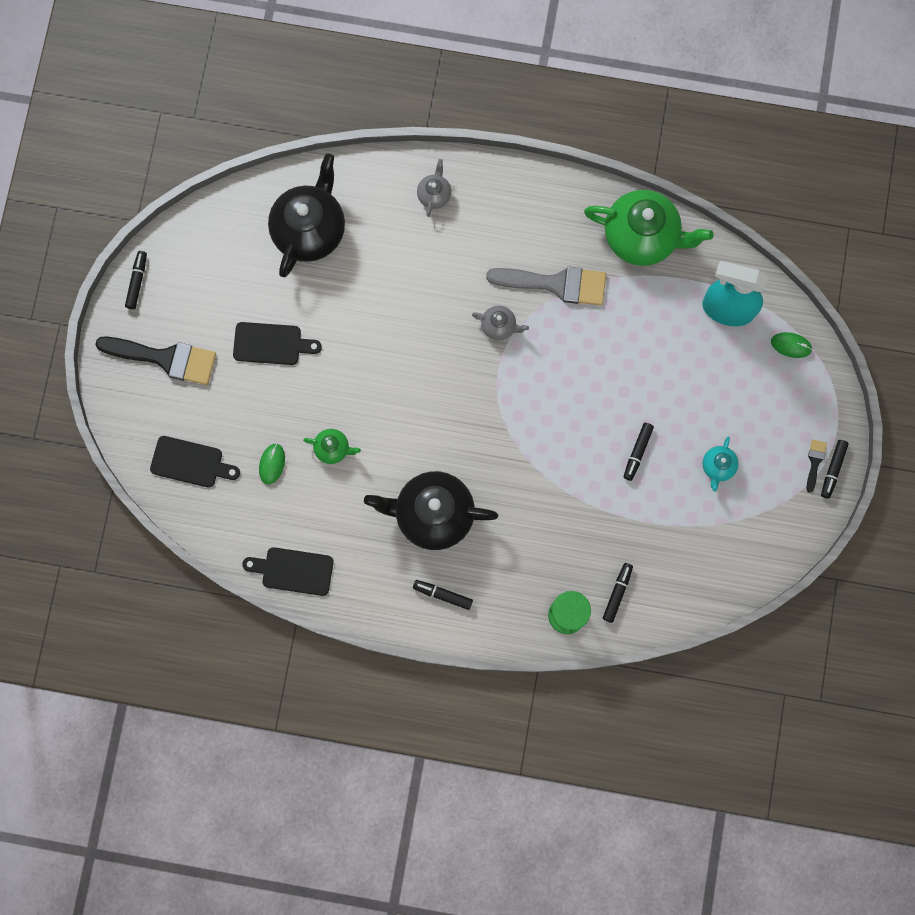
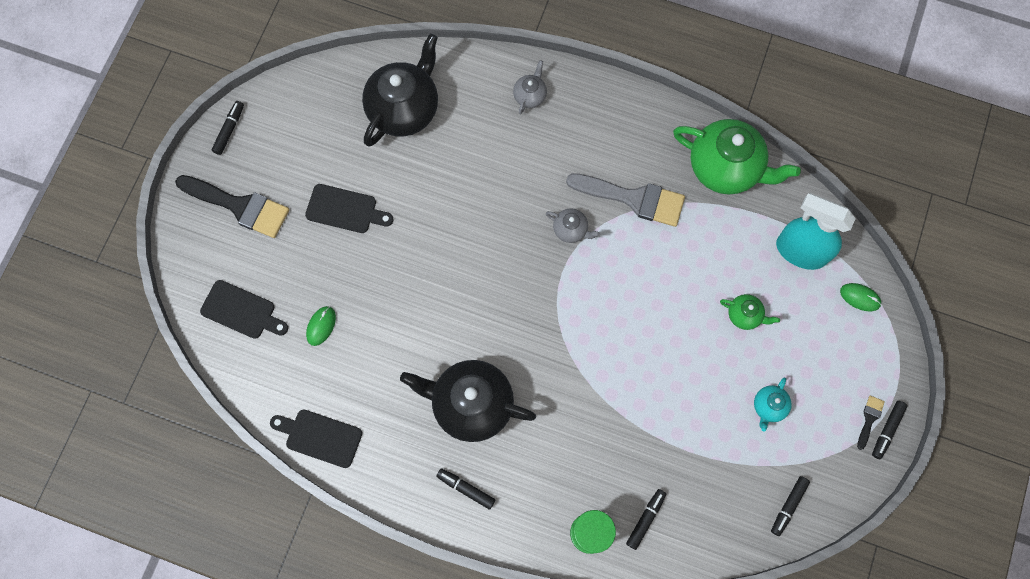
camera: 10 degrees right, 5 degrees down
(333, 448) = (384, 321): green teapot -> green teapot (745, 315)
(637, 452) = (689, 378): black marker -> black marker (788, 506)

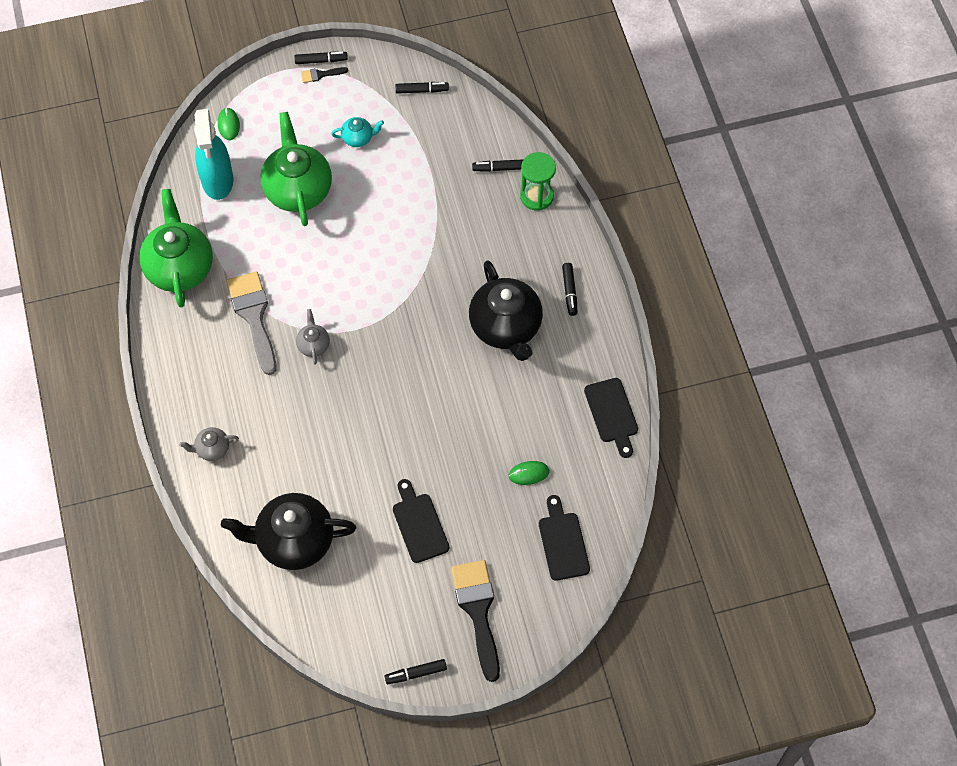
camera: 125 degrees left, 10 degrees down
(745, 315) = (298, 189): green teapot -> green teapot, size x2.19

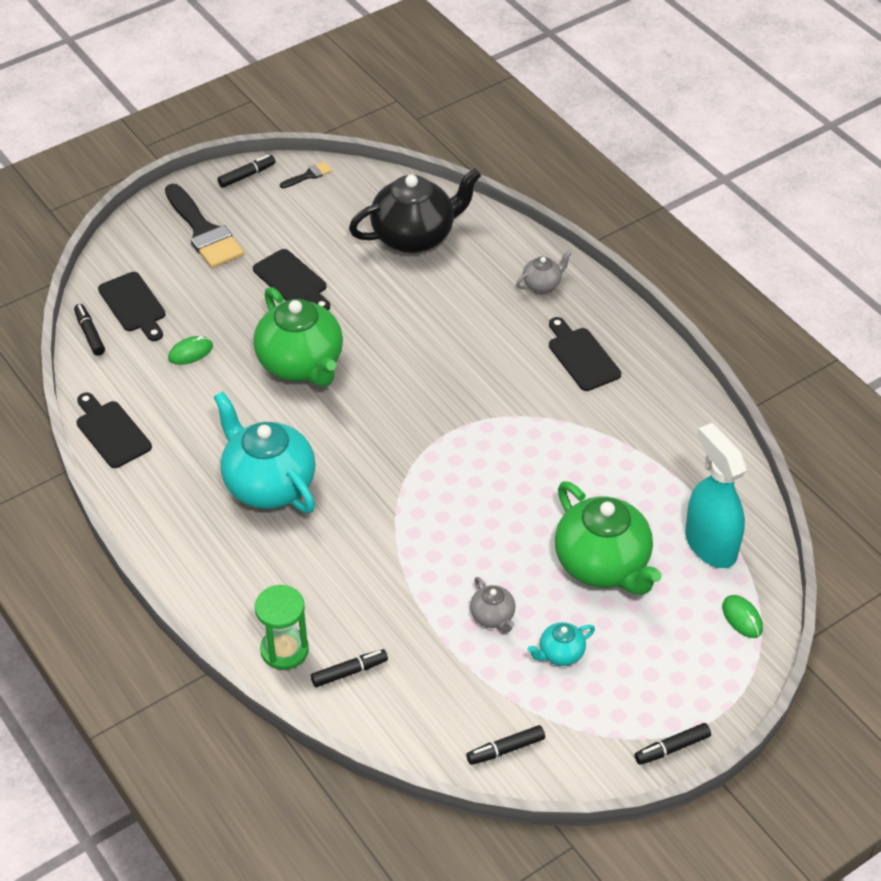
camera: 160 degrees right, 15 degrees down
(179, 267) = (690, 437): green teapot -> green teapot (301, 364)
(219, 365) = (581, 356): none -> black cutting board
(253, 316) = (573, 412): grey brush -> none
(313, 345) = (488, 404): grey teapot -> grey teapot (493, 616)
(320, 75) = (661, 727): black brush -> black brush (309, 175)
(506, 327) = (268, 484): black teapot -> turquoise teapot
(569, 291) = (202, 546): black marker -> black marker (90, 334)

